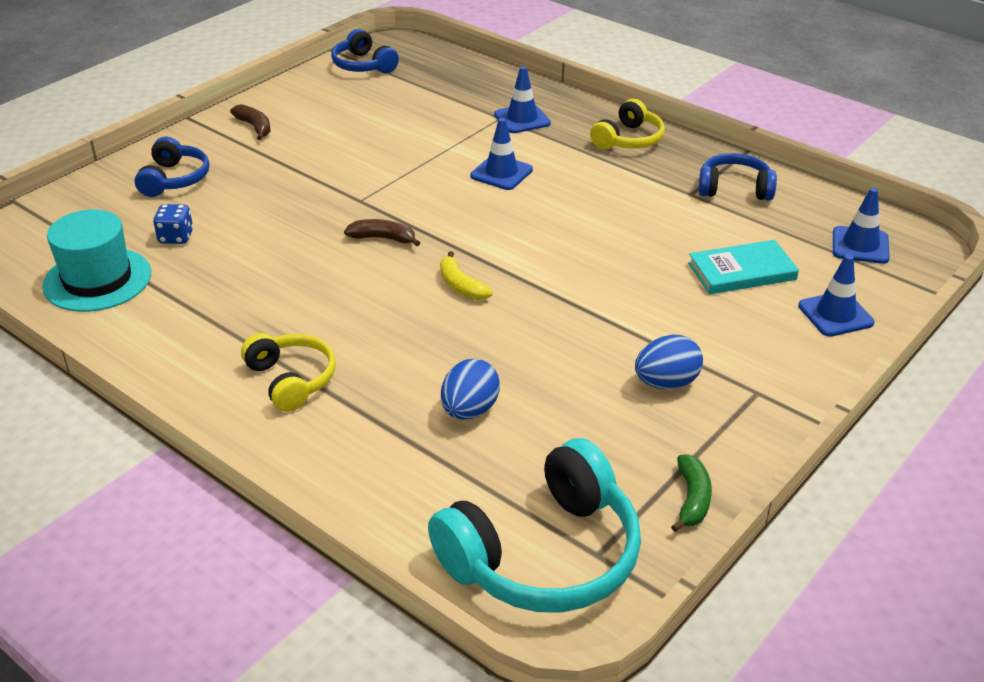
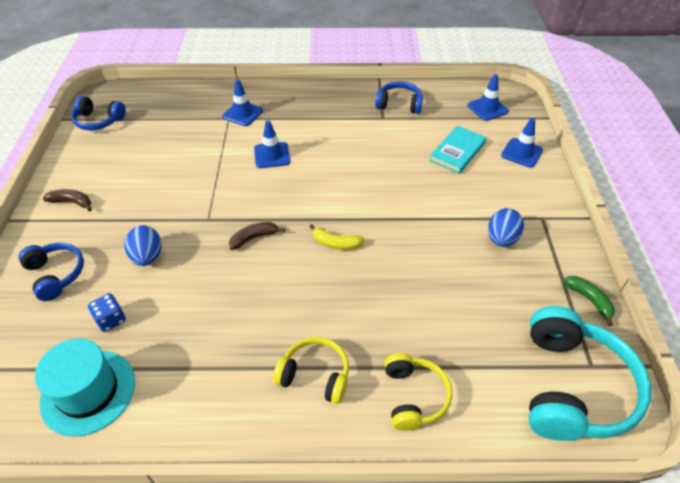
camera: 40 degrees left, 10 degrees up
(469, 410) = (434, 323): blue egg -> blue egg (147, 257)
(628, 140) = (315, 100): yellow headphones -> yellow headphones (414, 396)
(734, 188) = (399, 104): blue headphones -> blue headphones turned 45 degrees clockwise

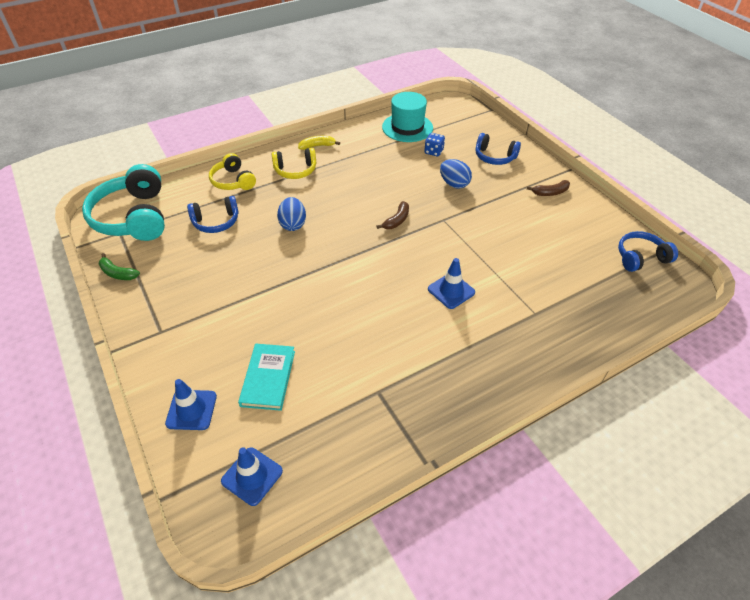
camera: 150 degrees right, 0 degrees up
(242, 114) = (529, 326): blue traffic cone -> none
(336, 243) = (333, 239): yellow banana -> yellow banana (317, 146)
(399, 104) = (372, 426): blue headphones -> blue headphones (216, 222)
(501, 239) = (197, 295): blue egg -> blue egg (293, 224)

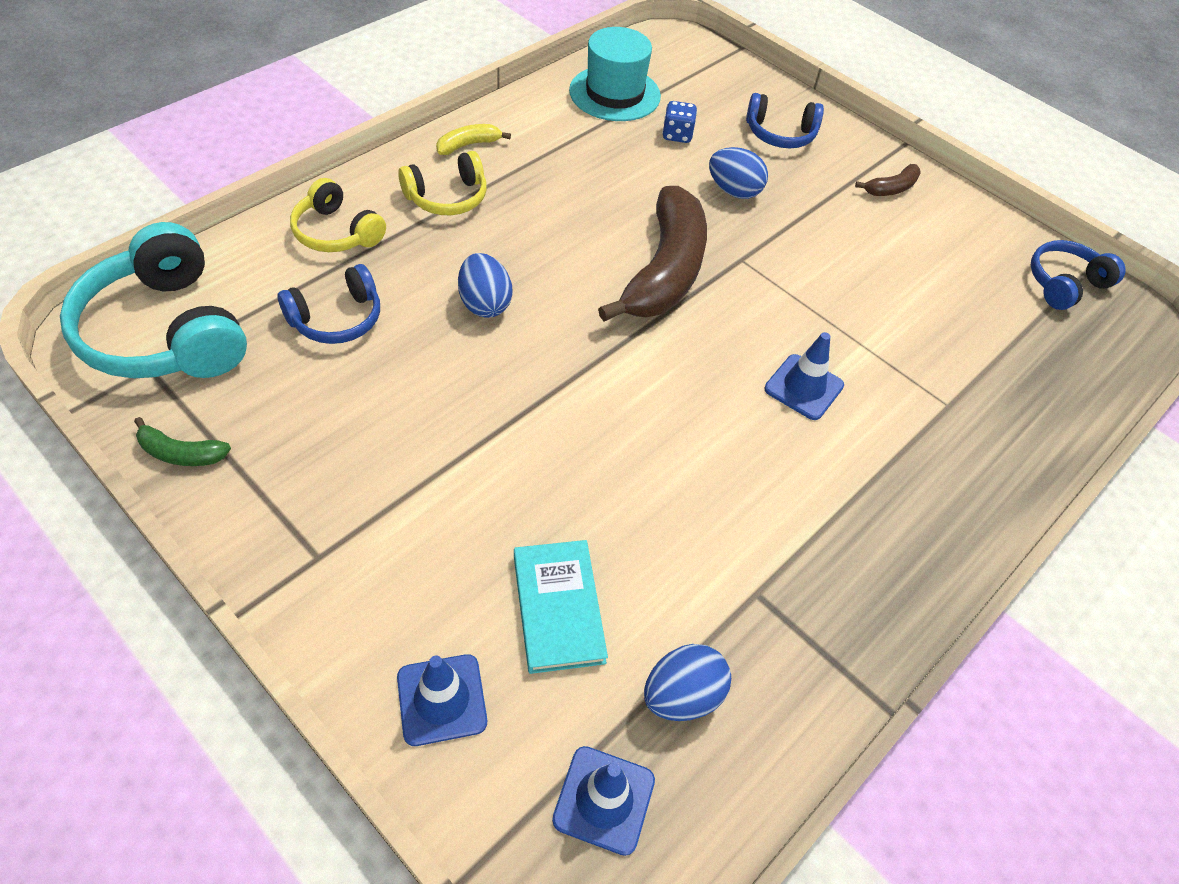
camera: 20 degrees left, 5 degrees up
(315, 434) = (682, 696): none -> blue egg
(397, 220) = (664, 271): brown banana -> brown banana, size x2.35

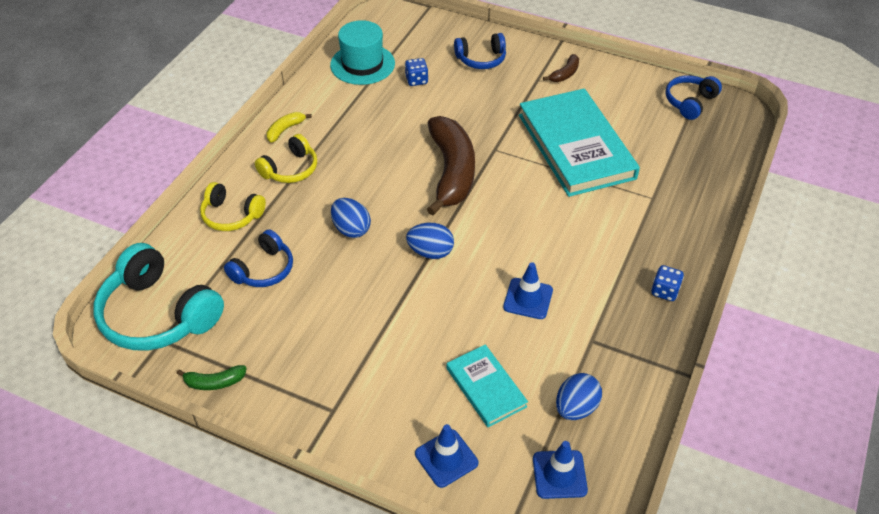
camera: 15 degrees left, 5 degrees down
(733, 191) = (469, 106): blue egg -> blue egg (430, 252)
(803, 387) = (566, 215): blue traffic cone -> blue traffic cone (528, 299)
(863, 292) = (576, 146): none -> turquoise book
(908, 557) = (665, 291): none -> blue dice

